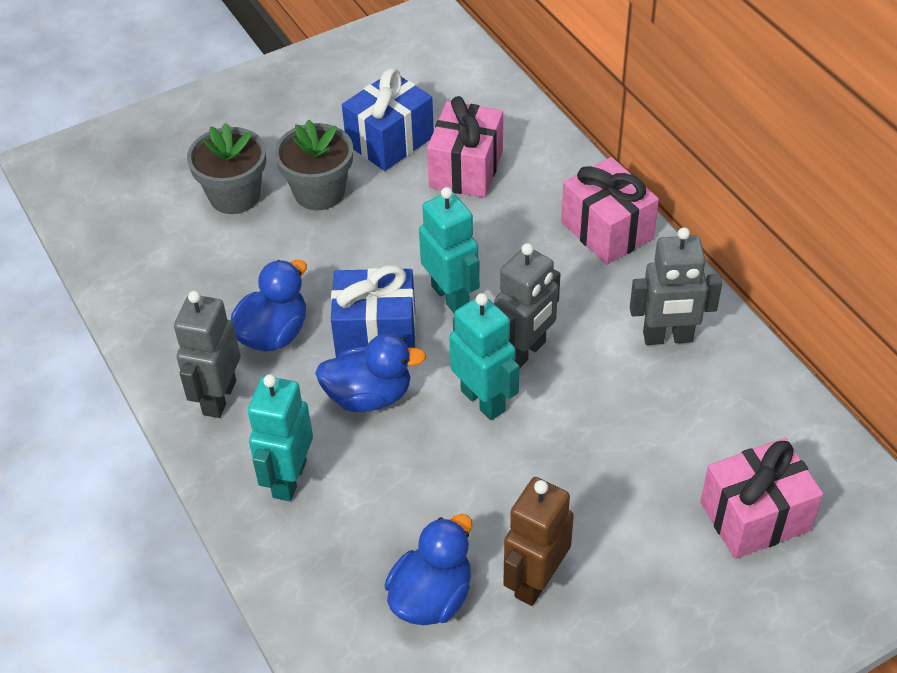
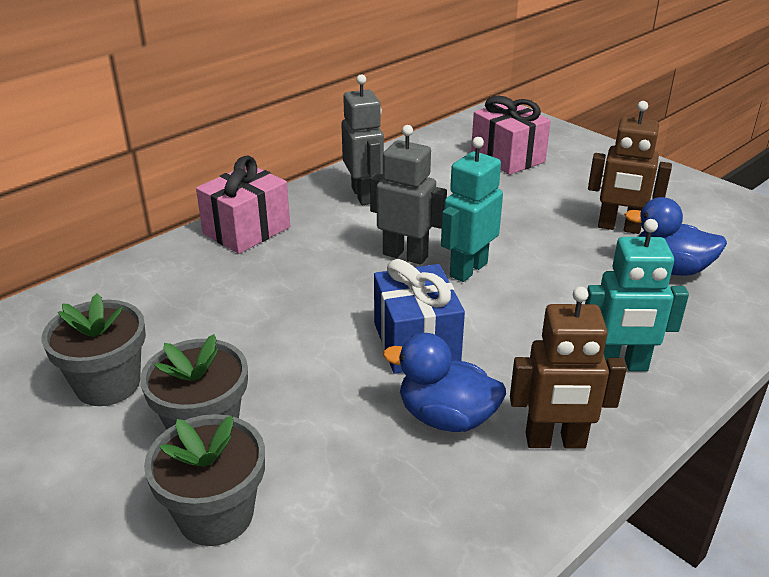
camera: 105 degrees left, 15 degrees down
(219, 397) = (555, 441): grey robot -> brown robot
(369, 396) = (496, 333): blue duck -> none
(390, 141) = (108, 384): blue gift -> grey flower pot
(451, 296) = (351, 303): turquoise robot -> none
(466, 169) = (162, 319): pink gift -> none

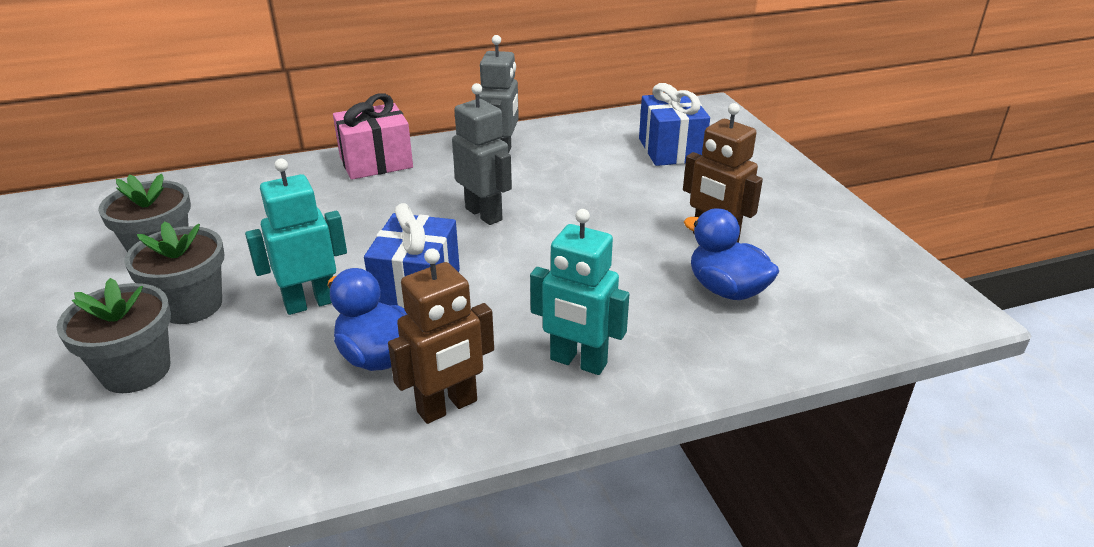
camera: 25 degrees right, 0 degrees up
(468, 269) = (526, 240): turquoise robot -> turquoise robot (311, 303)
(507, 157) = (671, 150): pink gift -> blue gift
(555, 441) = (447, 407): brown robot -> brown robot turned 60 degrees counterclockwise

